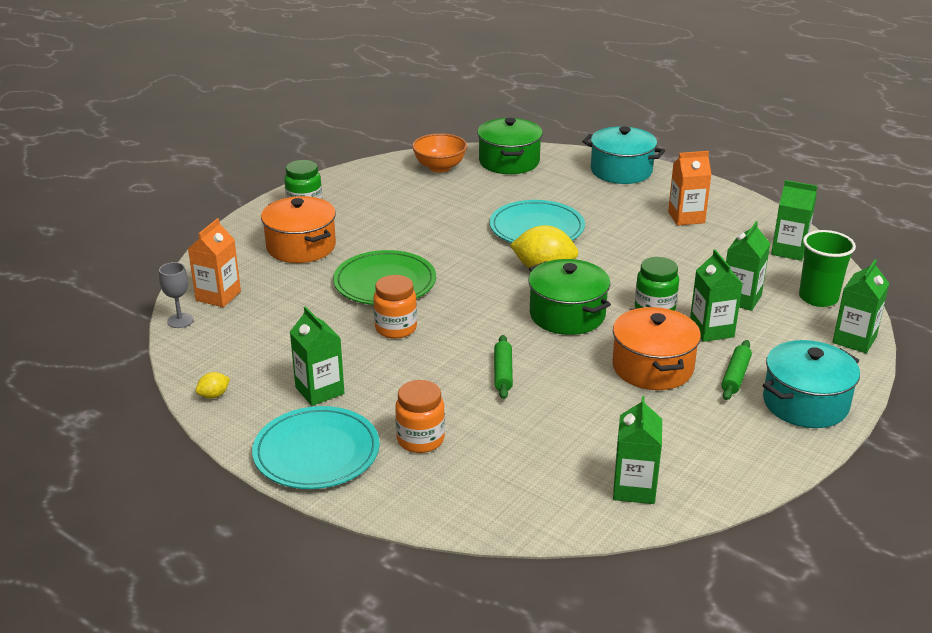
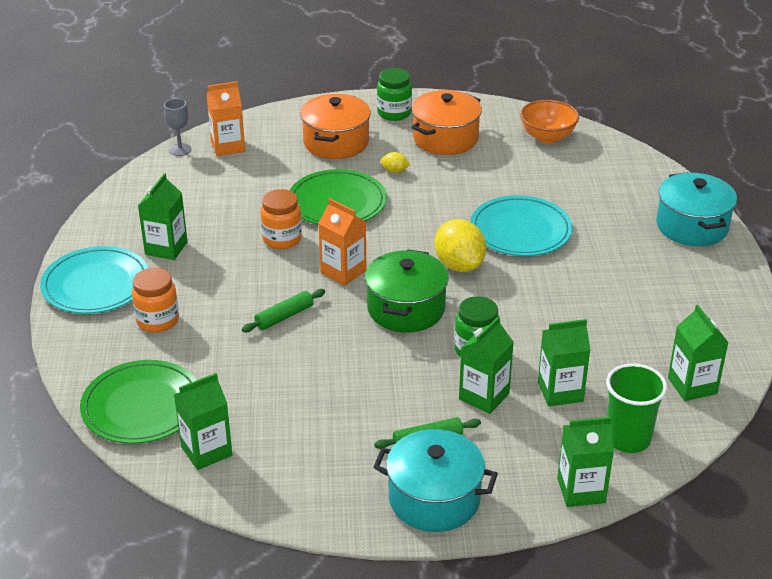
camera: 50 degrees right, 5 degrees up
(214, 395) = (112, 210): yellow lemon -> yellow lemon (394, 171)
(509, 162) = (612, 163): green pot -> none
(532, 499) = (142, 406): none -> green plate
(652, 367) = (384, 388): orange pot -> orange pot (445, 138)
(686, 217) = (662, 299): orange carton -> orange carton (343, 271)

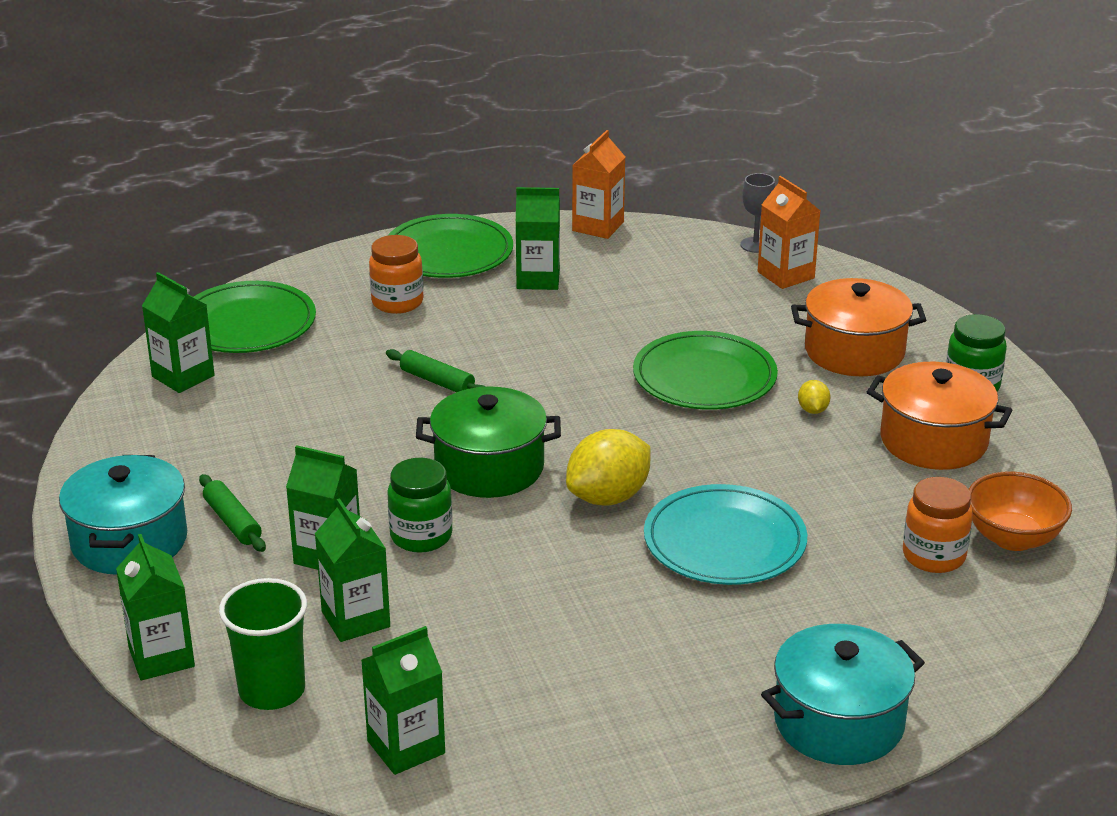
camera: 75 degrees right, 5 degrees down
(96, 284) = (448, 252): turquoise plate -> green plate
(282, 239) = (597, 351): orange jar -> orange jar (933, 556)
(343, 271) = (549, 407): orange carton -> orange carton (598, 226)

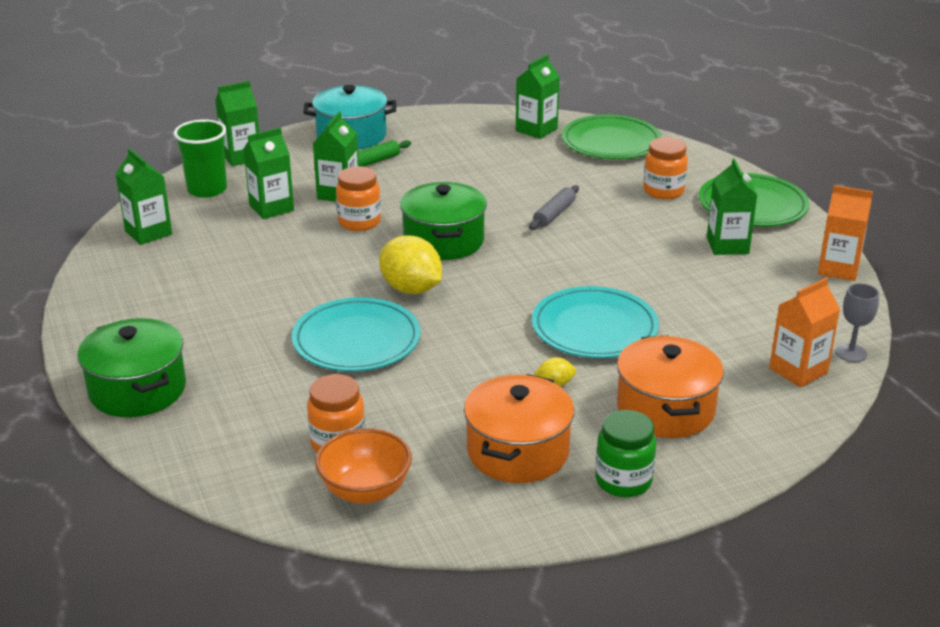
camera: 85 degrees right, 0 degrees up
(421, 536) = (359, 222): green jar -> orange jar
(437, 381) = (554, 214): green rolling pin -> grey rolling pin
(704, 377) = (594, 328): green plate -> turquoise plate
(838, 722) = (138, 389): turquoise pot -> green pot

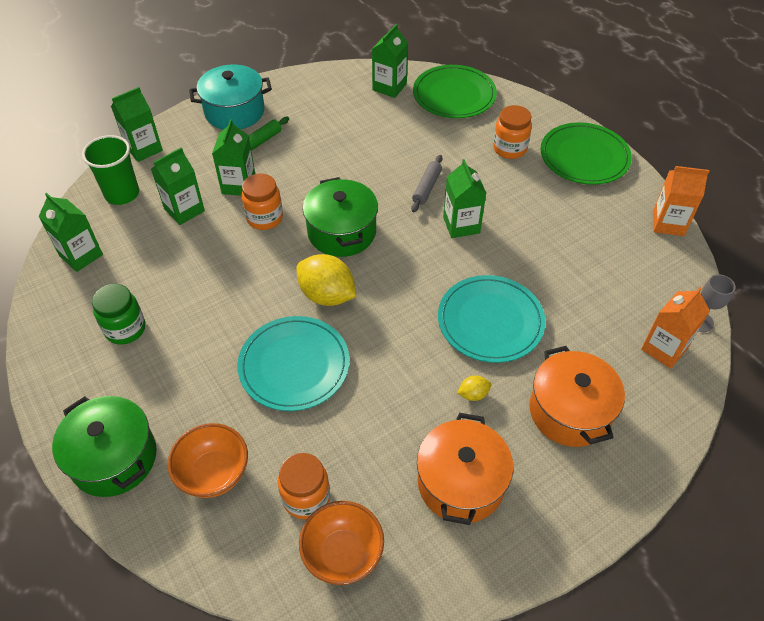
camera: 10 degrees left, 20 degrees up
(242, 413) = (214, 473): none -> orange bowl
(623, 481) = (555, 504): green jar -> green jar (125, 329)
(727, 245) = (575, 207): green carton -> green carton (461, 225)

